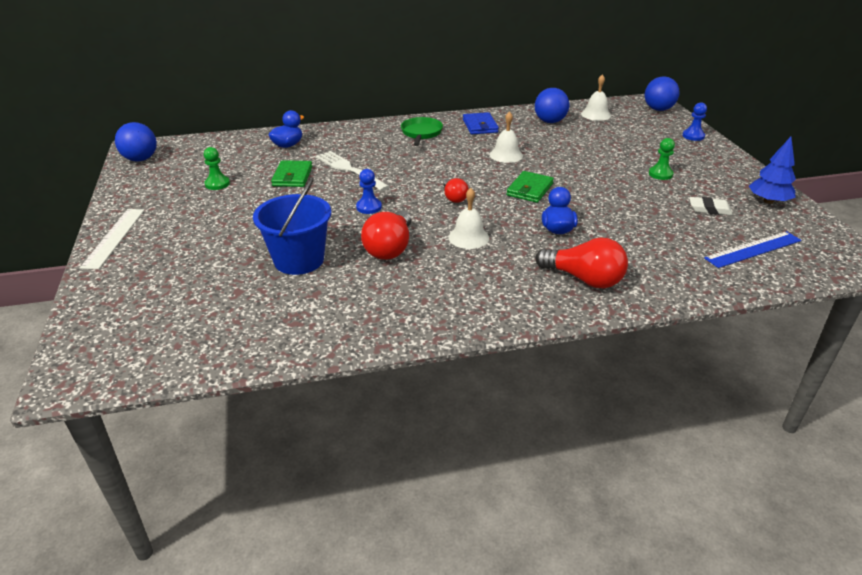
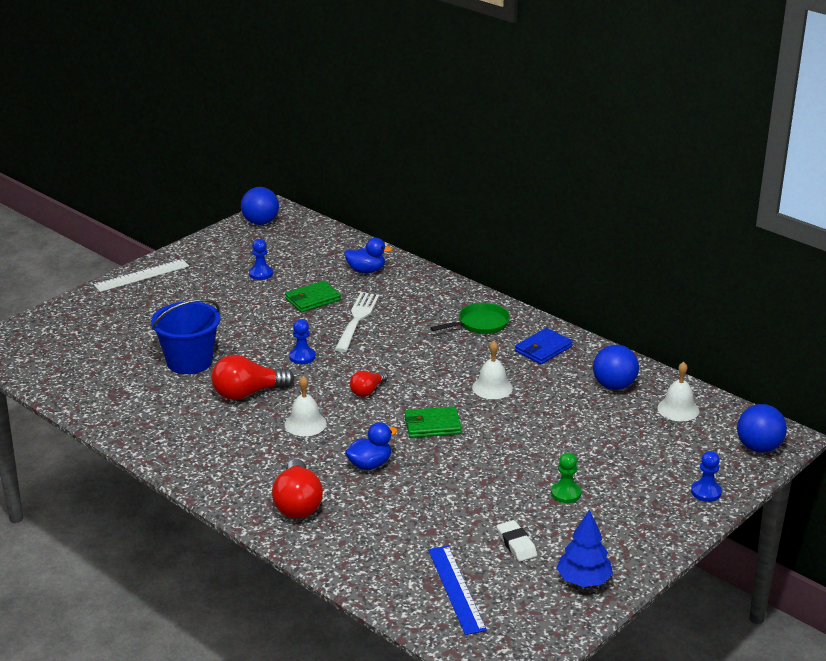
camera: 55 degrees right, 5 degrees down
(217, 184) = (261, 274): green pawn -> blue pawn
(753, 249) = (456, 589): blue ruler -> blue ruler turned 45 degrees clockwise

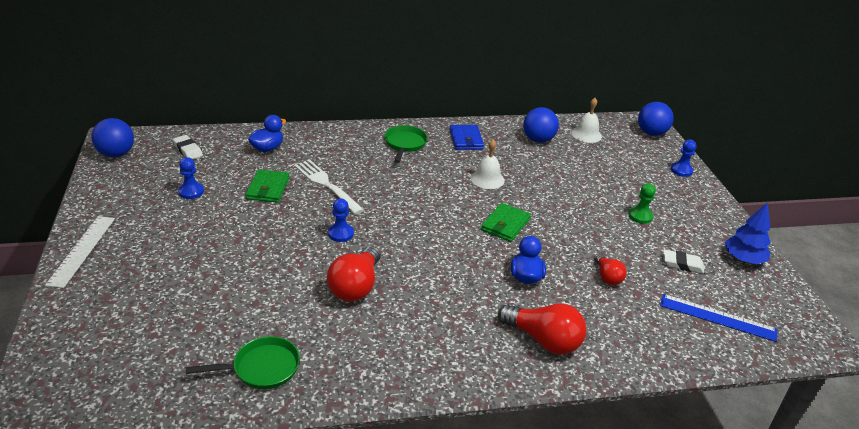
camera: 55 degrees left, 5 degrees up
(117, 399) = (262, 368): none -> green pan
(189, 361) = (263, 293): blue bucket -> none
(305, 424) = (436, 279): white bell -> none
(310, 243) = (188, 150): none -> white eraser
(367, 391) = (427, 229): red light bulb -> red light bulb (607, 277)

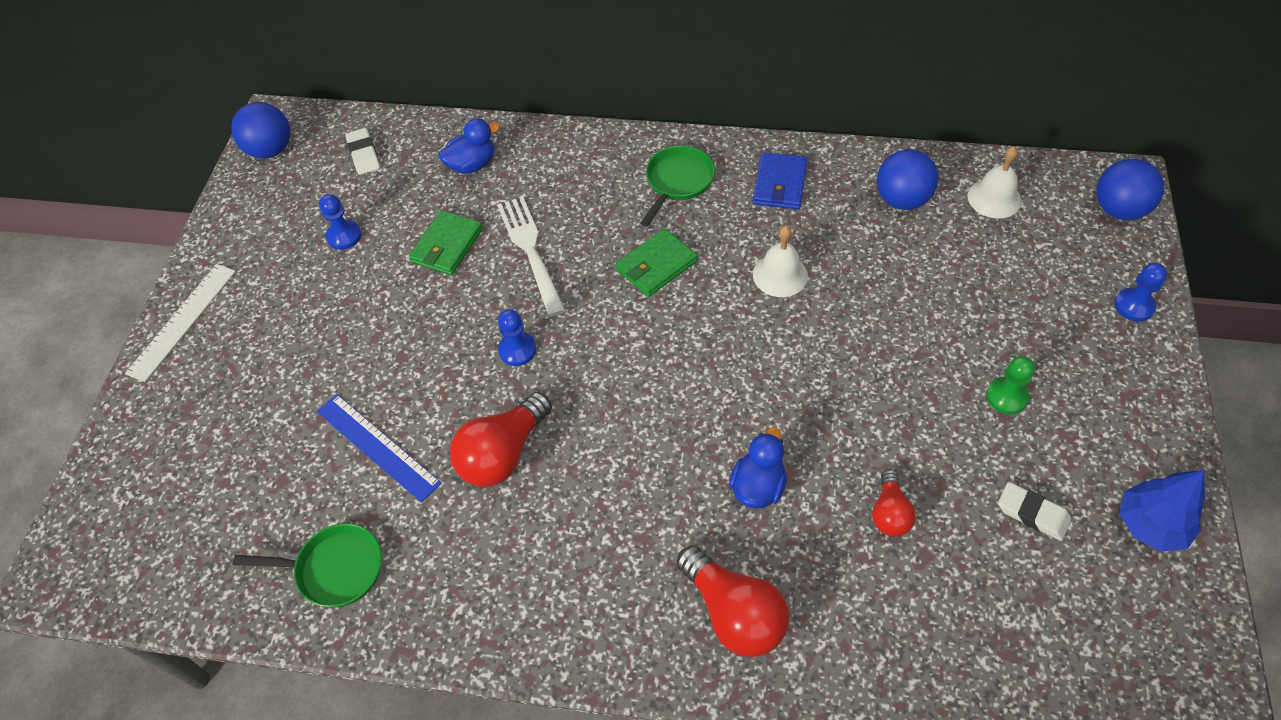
camera: 25 degrees right, 20 degrees up
(505, 224) = (769, 375): green wallet -> green wallet (656, 265)
(717, 317) = (1040, 636): blue ruler -> blue ruler (377, 446)

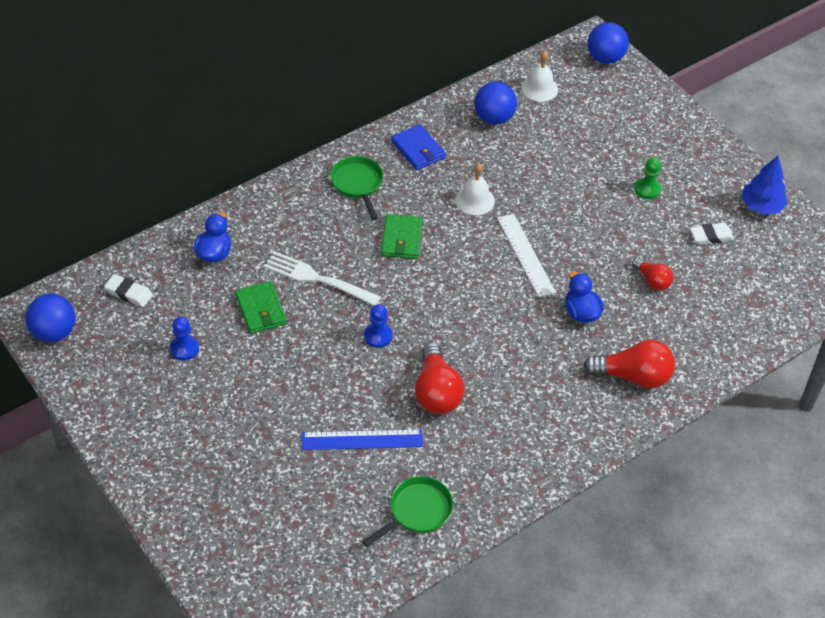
camera: 50 degrees left, 5 degrees down
(182, 321) = (142, 468): white ruler -> white ruler (525, 254)
(1134, 306) = (659, 105): blue pawn -> none

